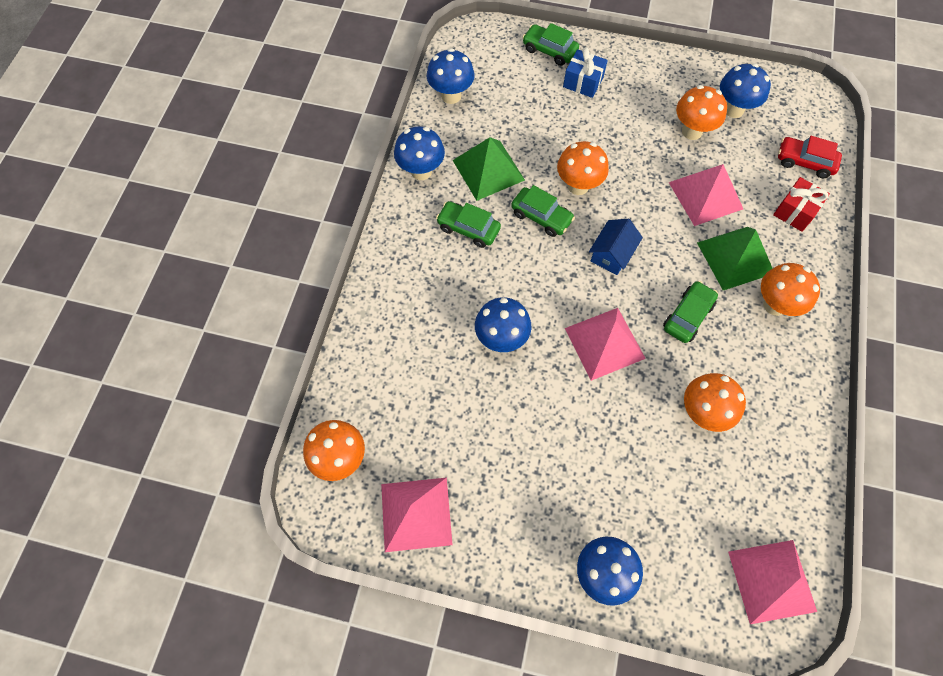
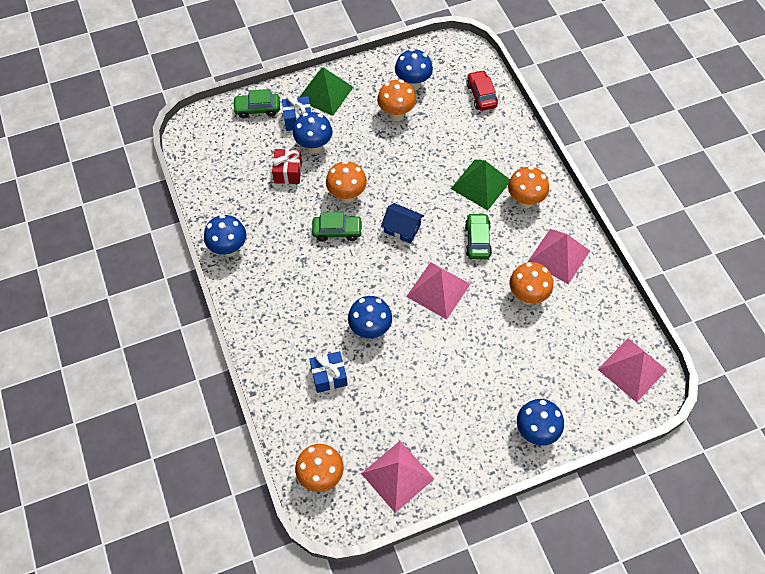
camera: 35 degrees left, 5 degrees down
(424, 360) = (329, 376): none -> blue gift
(451, 96) = (209, 181): blue mushroom -> blue mushroom (314, 146)
(468, 228) = (293, 269): green car -> none
(488, 170) = (276, 220): green pyramid -> green pyramid (325, 93)
(612, 254) = (402, 229): blue house -> blue house turned 60 degrees counterclockwise
(705, 195) = (434, 153): pink pyramid -> pink pyramid (559, 256)
(795, 211) = (497, 132): red gift -> red gift (288, 172)
(804, 162) = (481, 95): red car -> red car turned 90 degrees clockwise

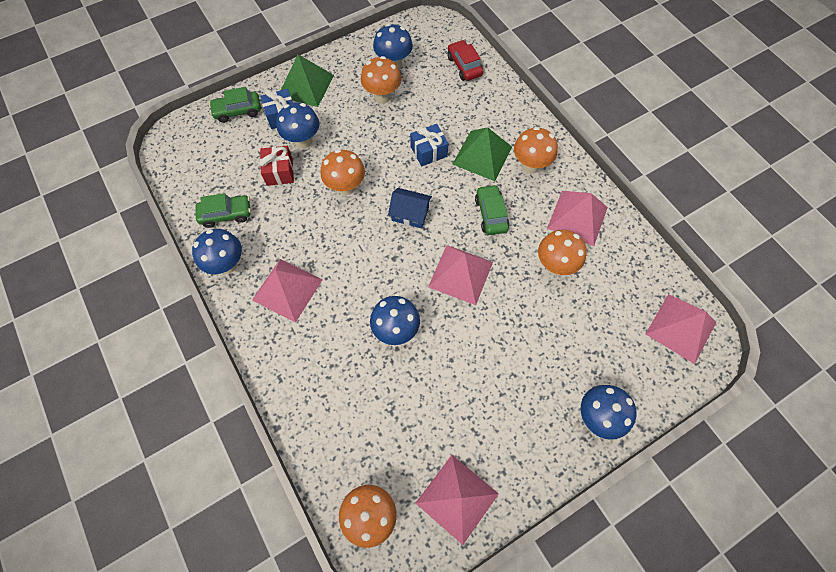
camera: 10 degrees left, 5 degrees up
(279, 279) = (287, 289): none -> pink pyramid
(329, 376) = (360, 392): blue gift -> blue gift (428, 151)
(337, 231) = (342, 227): green car -> green car (226, 214)

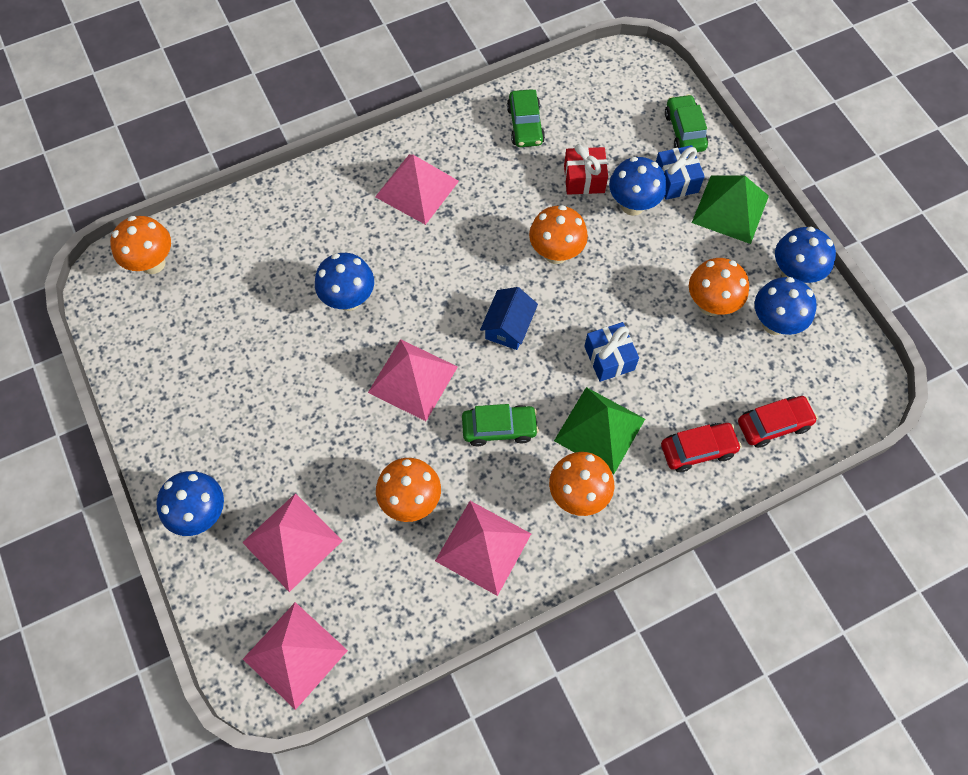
camera: 95 degrees right, 0 degrees up
(227, 264) = (457, 129): blue mushroom -> blue mushroom (793, 274)
(457, 498) = (148, 346): pink pyramid -> pink pyramid (292, 541)
(487, 103) = (697, 450): none -> red car

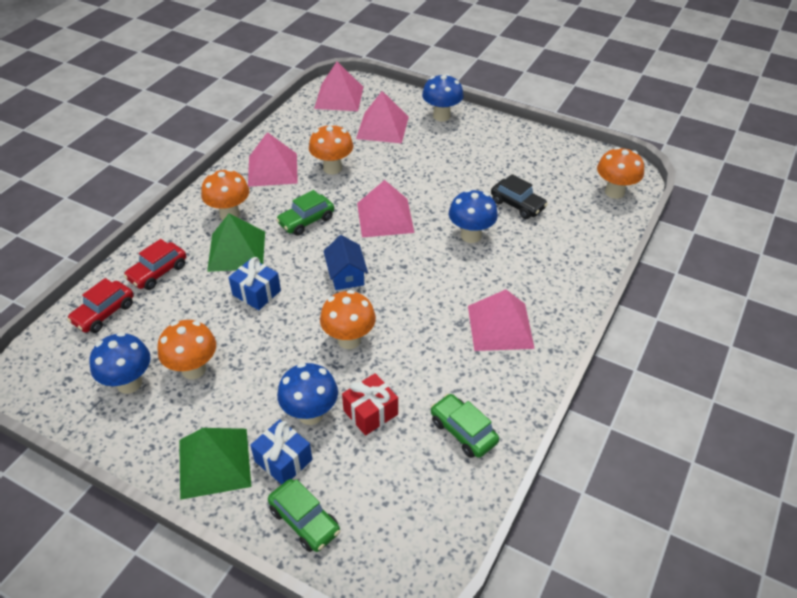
camera: 145 degrees right, 20 degrees down
(264, 309) = (517, 205): none -> black car
(793, 274) = (125, 434): blue mushroom -> none

